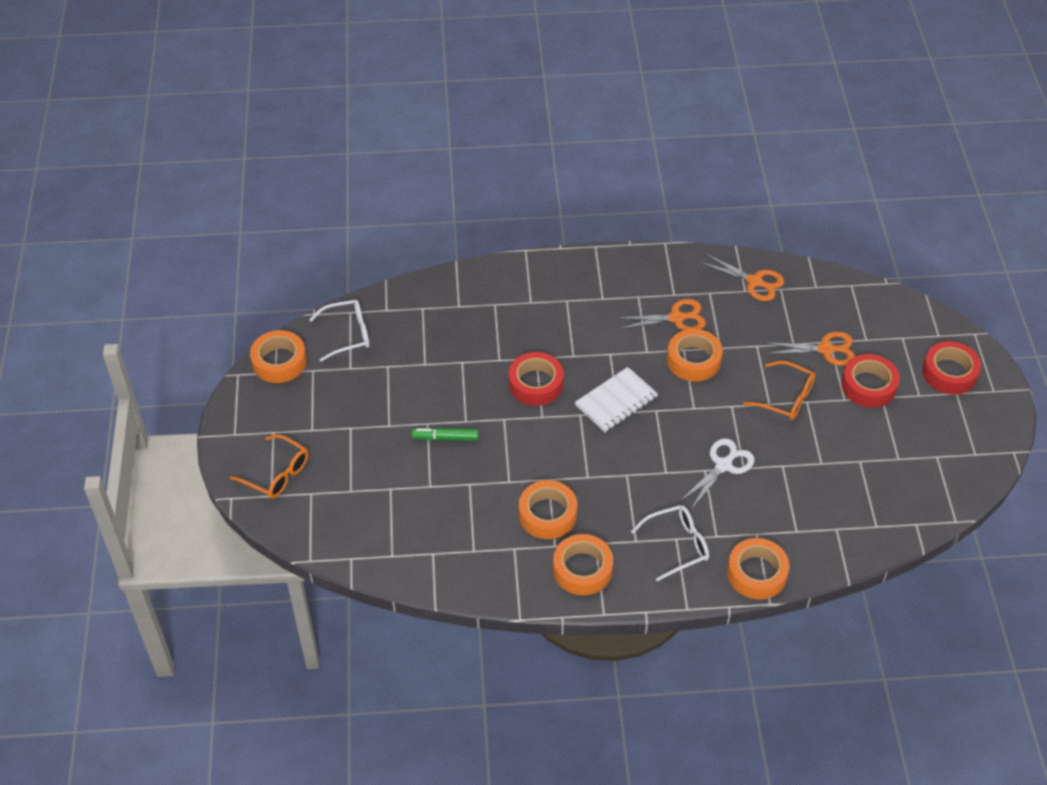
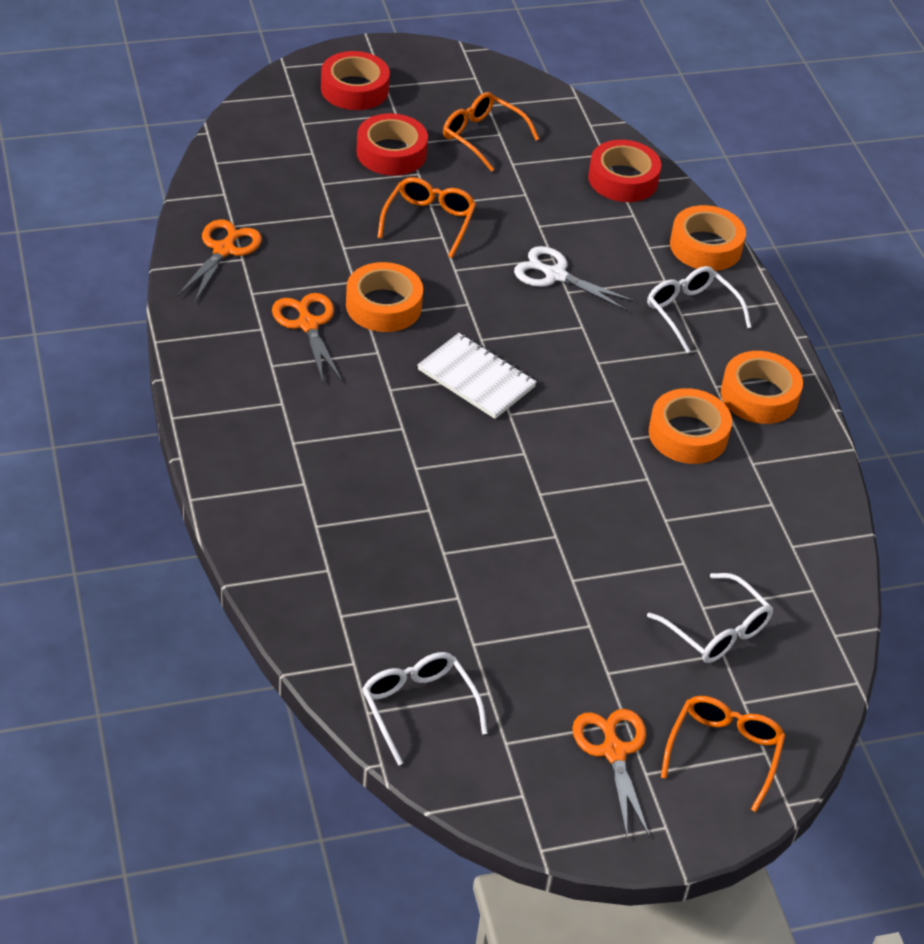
camera: 105 degrees left, 5 degrees down
(279, 362) = (499, 793): orange tape -> none
(369, 492) = (717, 630): none -> white glasses
(445, 438) = (593, 555): green marker -> none
(536, 384) = (466, 464): red tape -> red tape (623, 179)
(825, 350) = (338, 187): orange scissors -> orange scissors (614, 752)
(893, 446) = (482, 137): none -> orange glasses

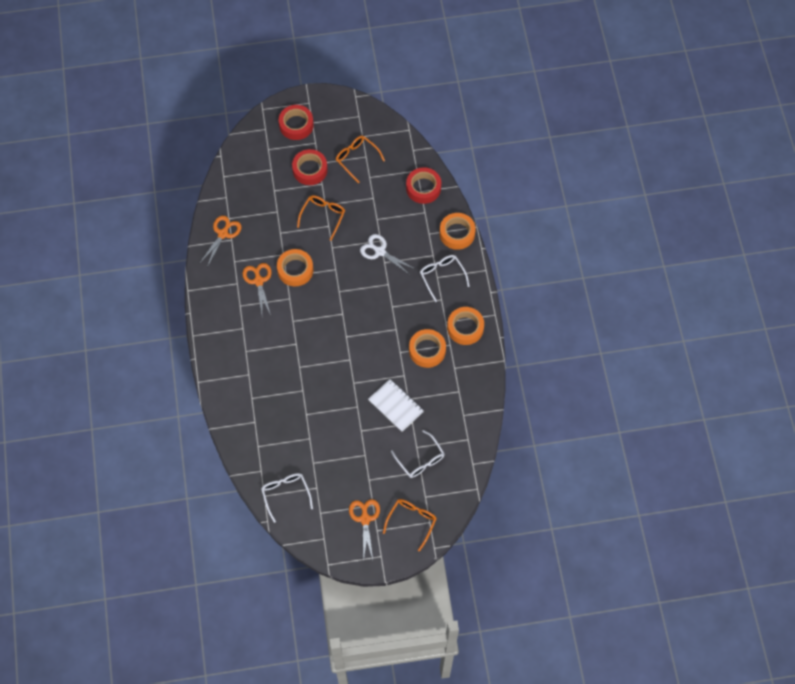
camera: 10 degrees right, 20 degrees up
(476, 378) = (333, 315): white notebook -> white notebook (396, 406)

